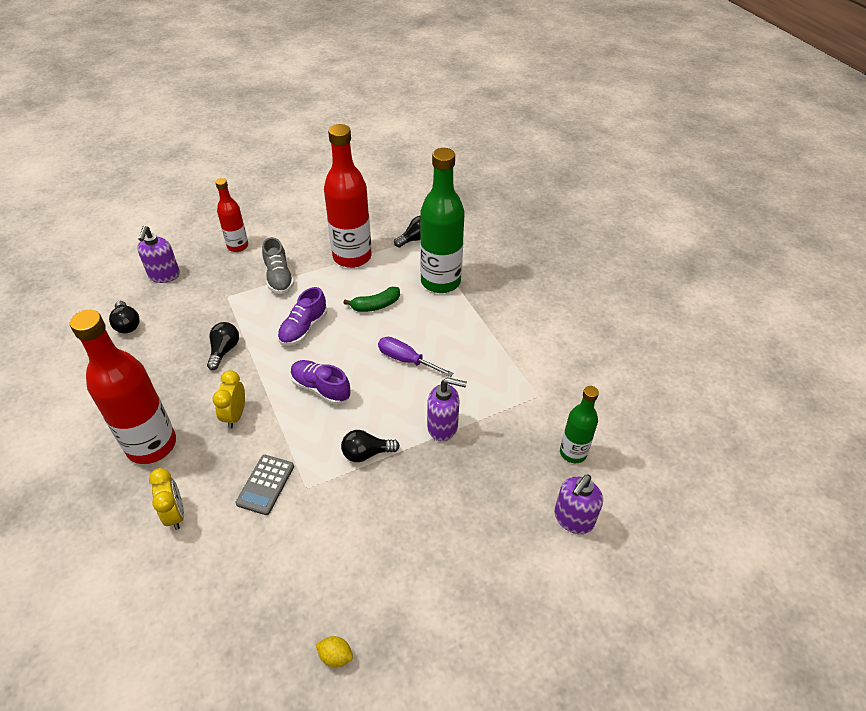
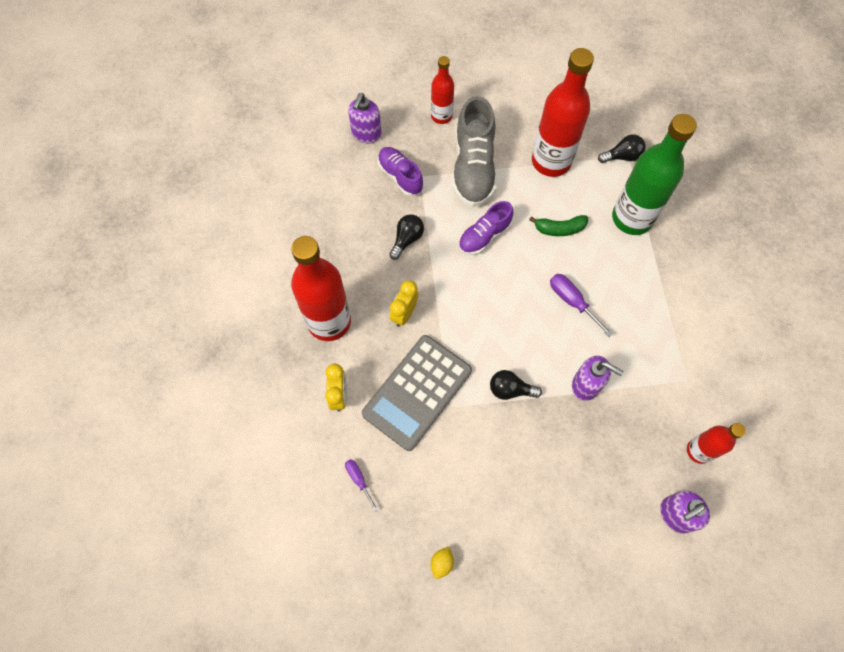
camera: 20 degrees right, 20 degrees up
(127, 324) = (325, 183): black light bulb -> none
(215, 596) = (359, 480): none -> purple screwdriver
(265, 485) = (417, 392): grey calculator -> grey calculator, size x1.98
(279, 278) = (473, 168): grey shoe -> grey shoe, size x1.66
(321, 388) = (485, 309): purple shoe -> purple shoe (400, 176)
(335, 656) = (442, 563): yellow lemon -> yellow lemon turned 75 degrees clockwise
(573, 453) = (699, 451): green bottle -> red bottle

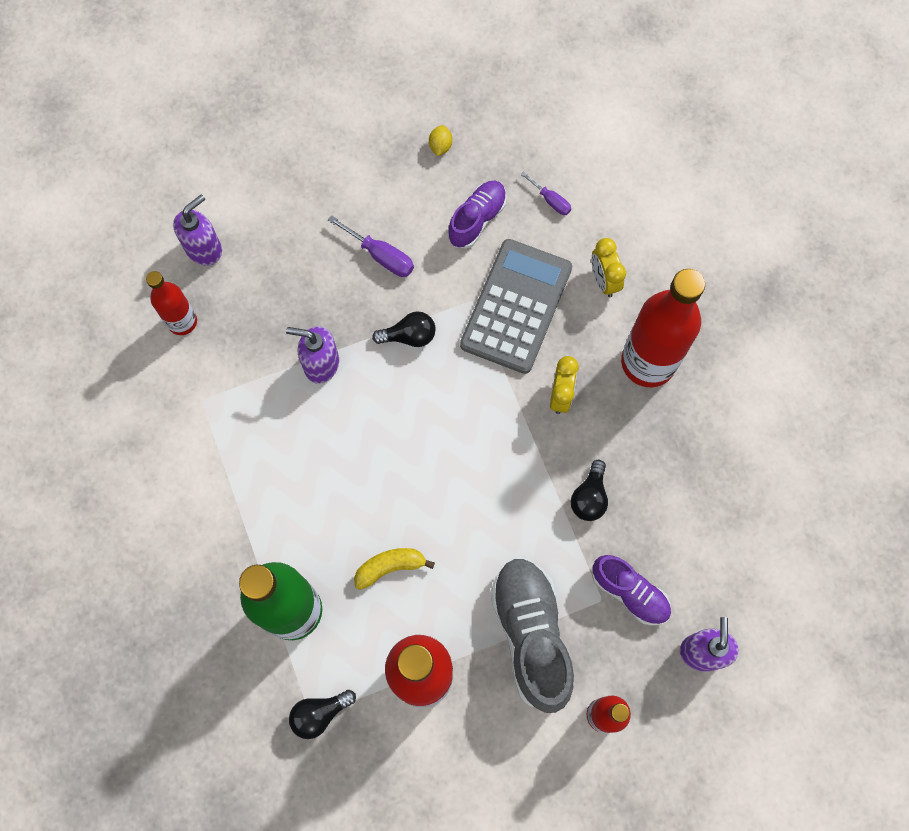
camera: 165 degrees right, 5 degrees up
(484, 236) = (488, 529): purple shoe -> purple shoe (477, 219)
(559, 229) = (390, 567): green banana -> yellow banana
(572, 301) = (355, 466): purple screwdriver -> purple screwdriver (381, 256)

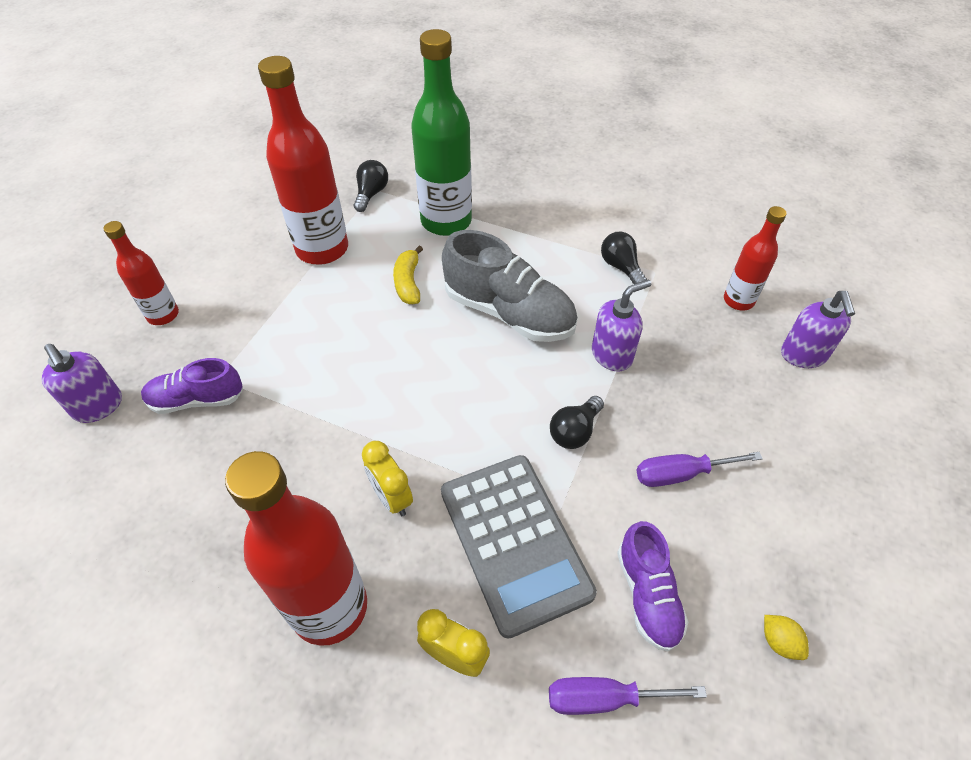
camera: 135 degrees right, 20 degrees down
(390, 567) = (408, 283): yellow banana -> yellow banana turned 150 degrees clockwise
(531, 635) = (261, 319): grey shoe -> grey shoe (509, 313)
(550, 201) = (604, 698): purple screwdriver -> purple screwdriver, size x1.56
(589, 497) = (290, 439): black light bulb -> black light bulb (621, 267)

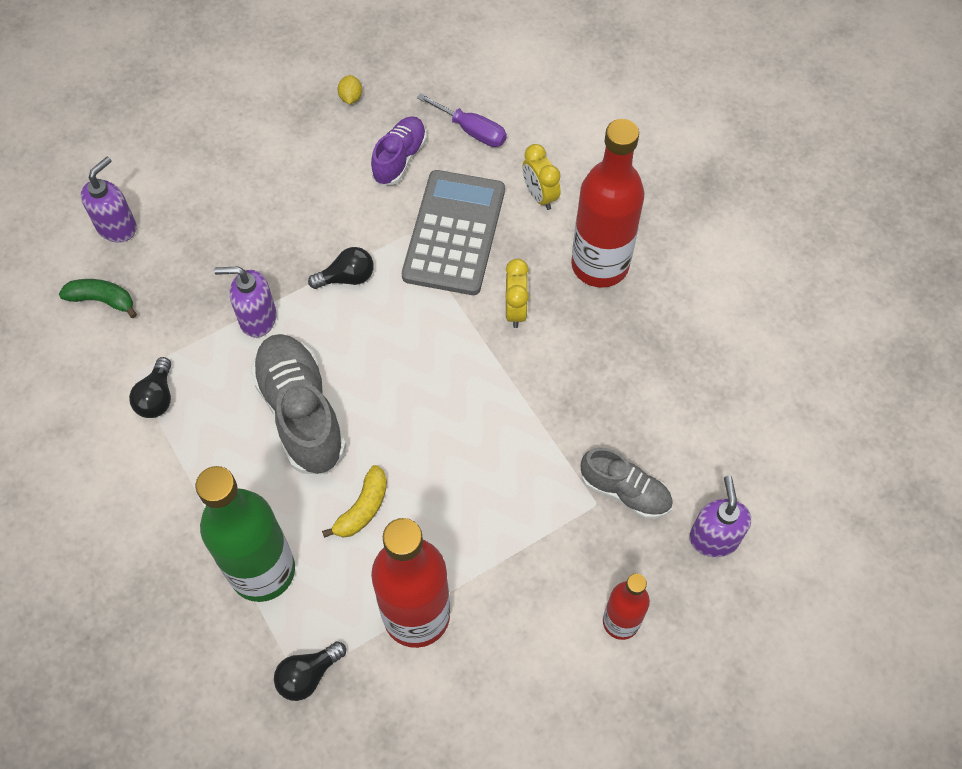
camera: 145 degrees left, 10 degrees up
(197, 399) = (625, 491): purple shoe -> grey shoe
(680, 474) = (305, 206): purple screwdriver -> none
(738, 300) = (102, 300): red bottle -> green banana

